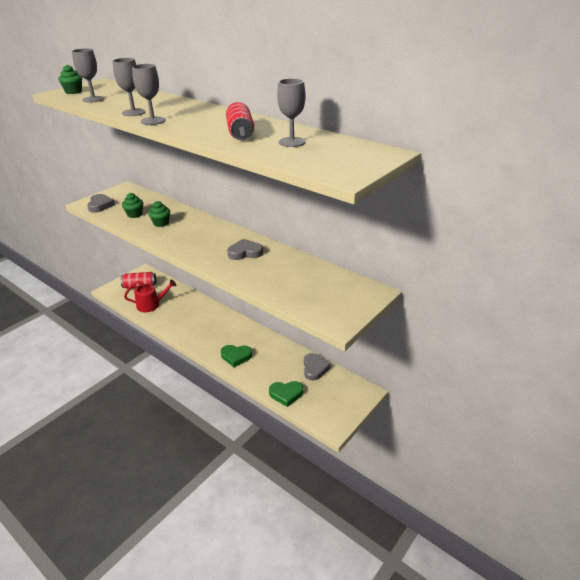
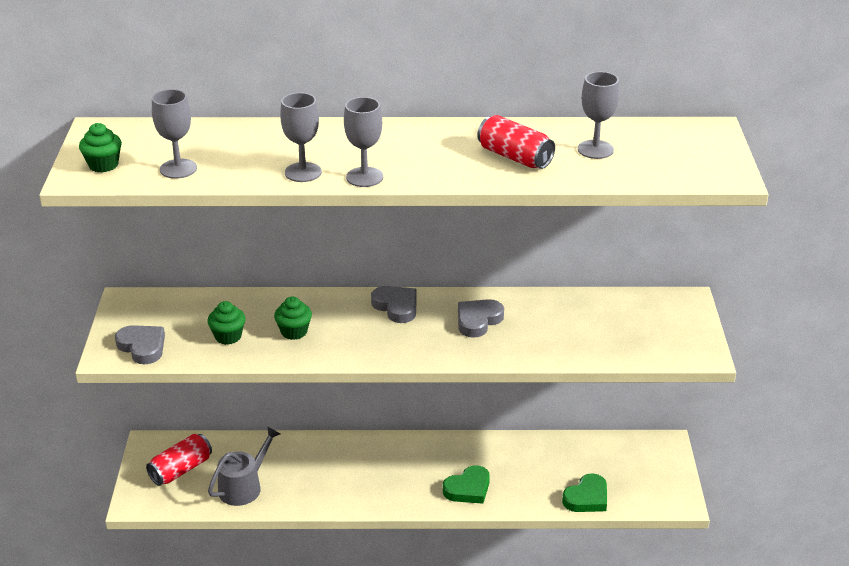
camera: 40 degrees left, 0 degrees up
(151, 305) = (243, 487): red watering can -> grey watering can
(314, 368) = (580, 449): grey heart -> grey heart (396, 307)

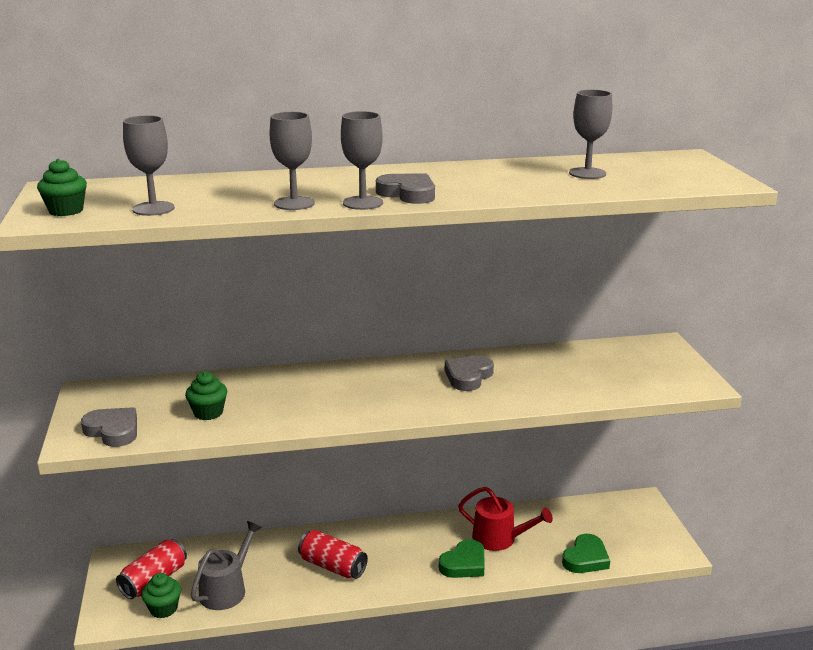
camera: 10 degrees left, 10 degrees down
(294, 332) = (279, 402): green cupcake -> green cupcake (163, 609)
(396, 307) = (381, 372): grey heart -> grey heart (408, 194)
(509, 467) = (499, 538): none -> red watering can
(514, 157) = (511, 182): red can -> red can (332, 566)

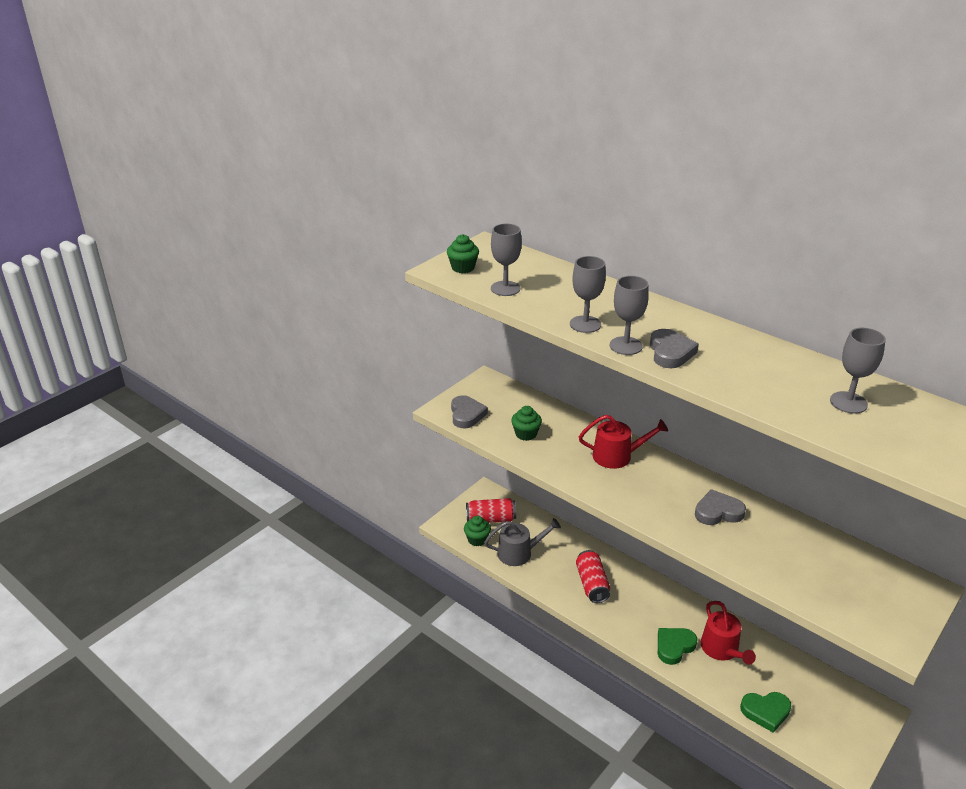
camera: 50 degrees right, 10 degrees up
(324, 383) = (617, 456): none -> red watering can
(464, 564) = (674, 647): green heart -> green heart turned 135 degrees clockwise

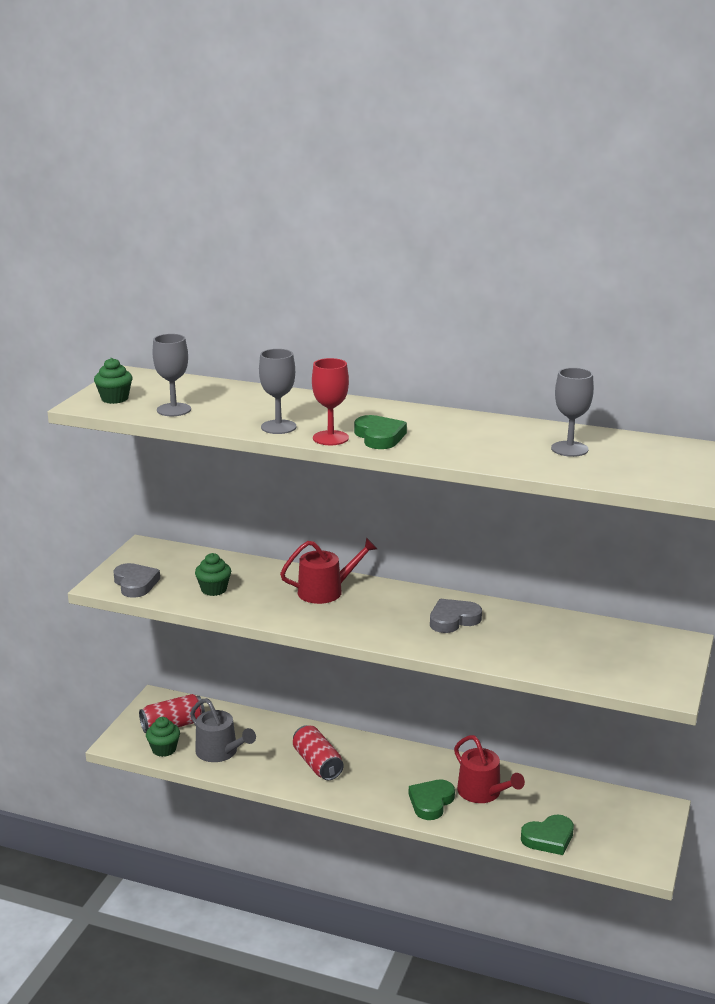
camera: 20 degrees left, 10 degrees down
(519, 553) = (220, 752): grey watering can -> grey watering can turned 75 degrees clockwise
(625, 346) = (330, 438): grey goblet -> red goblet
(670, 352) = (379, 437): grey heart -> green heart

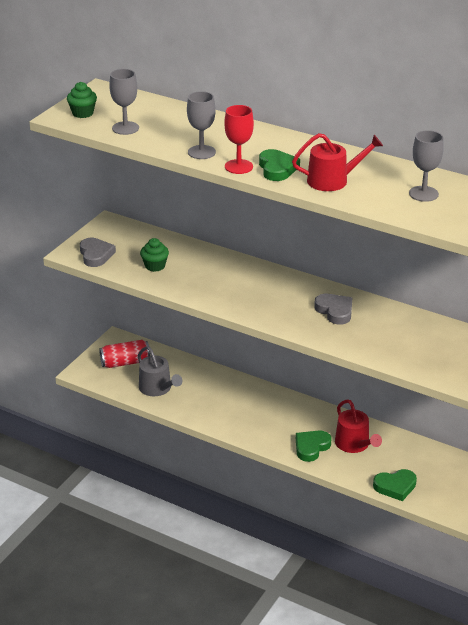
camera: 10 degrees right, 10 degrees up
(164, 749) = (115, 381): green cupcake -> none
(317, 764) = (230, 406): red can -> none
(325, 591) = (241, 276): red watering can -> red watering can (332, 180)
(453, 620) = (335, 311): grey heart -> grey heart turned 75 degrees clockwise

